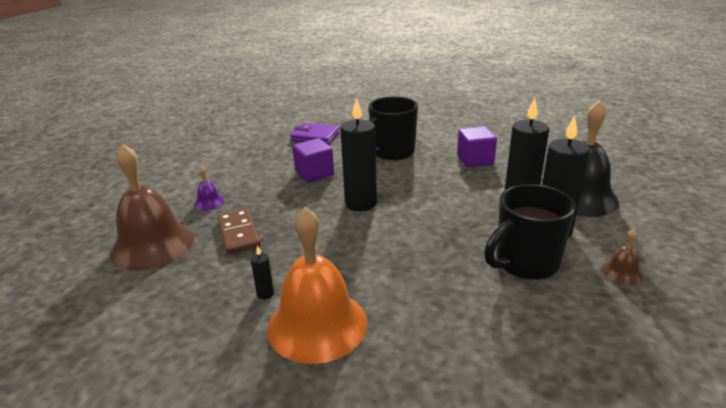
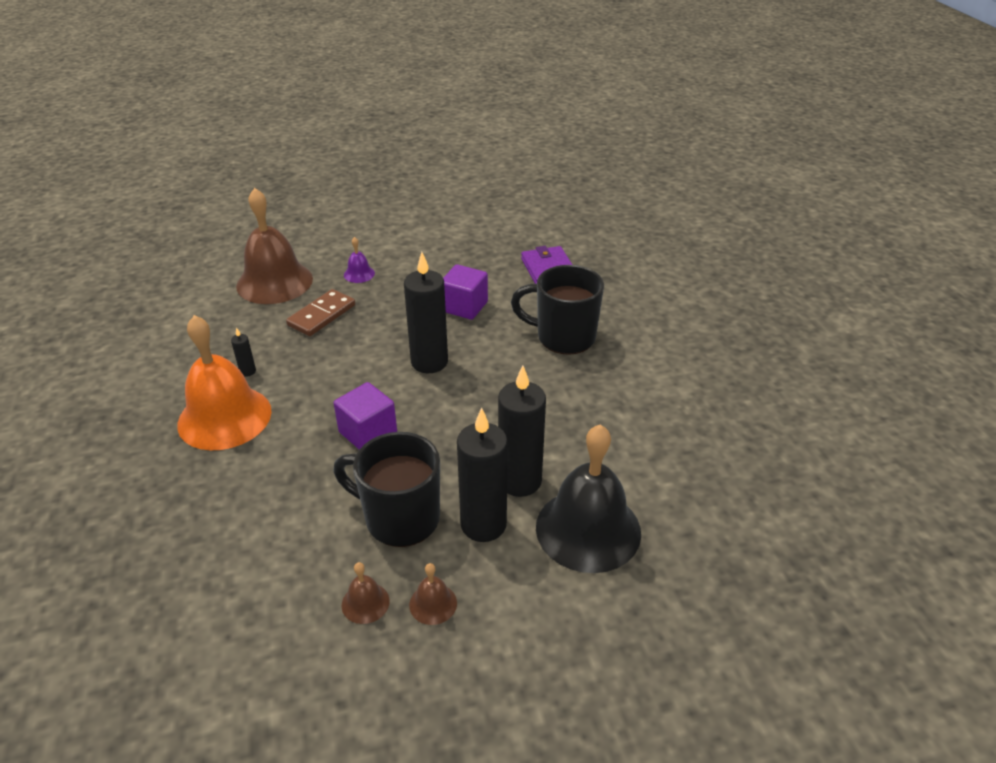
camera: 55 degrees right, 10 degrees up
(475, 160) = (608, 409): purple cube -> purple cube (368, 432)
(608, 303) = (365, 603): none -> brown bell

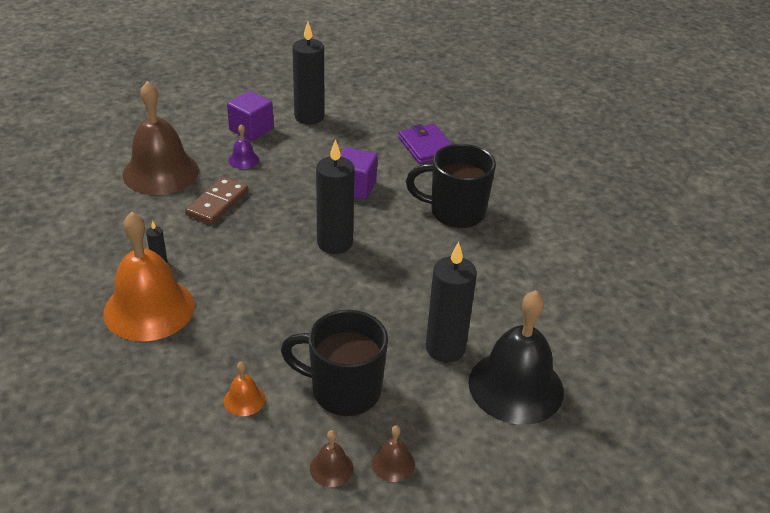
camera: 10 degrees left, 0 degrees up
(294, 519) = (244, 400): none -> orange bell
(368, 432) = (293, 314): purple cube -> purple cube (251, 129)
(483, 524) = (421, 390): black candle -> black candle (309, 117)

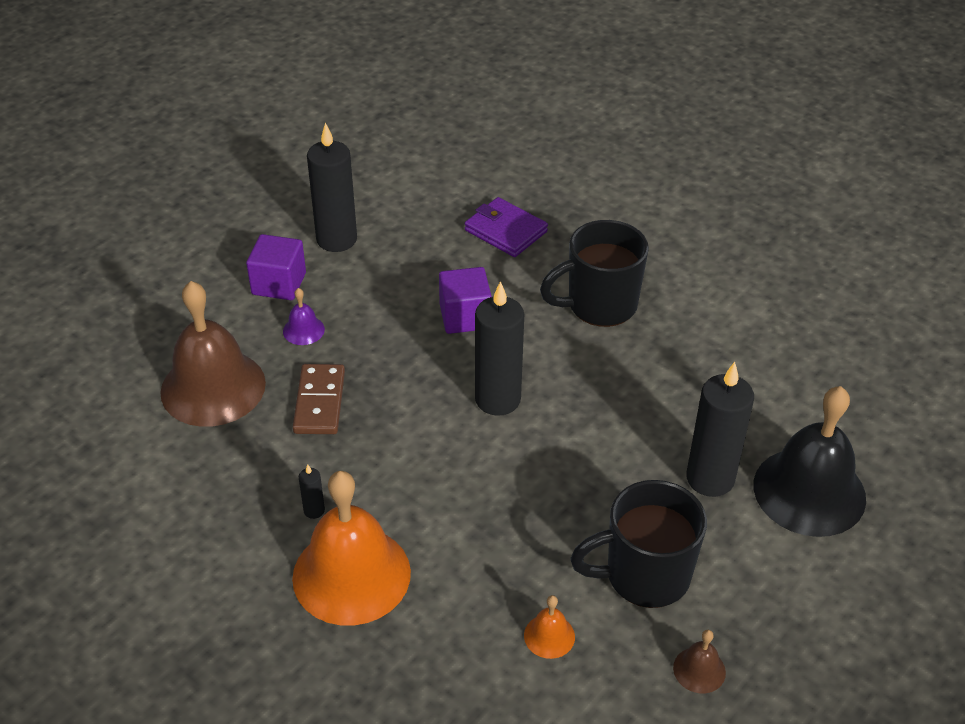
camera: 25 degrees left, 5 degrees up
(393, 463) = (755, 634): brown bell -> none

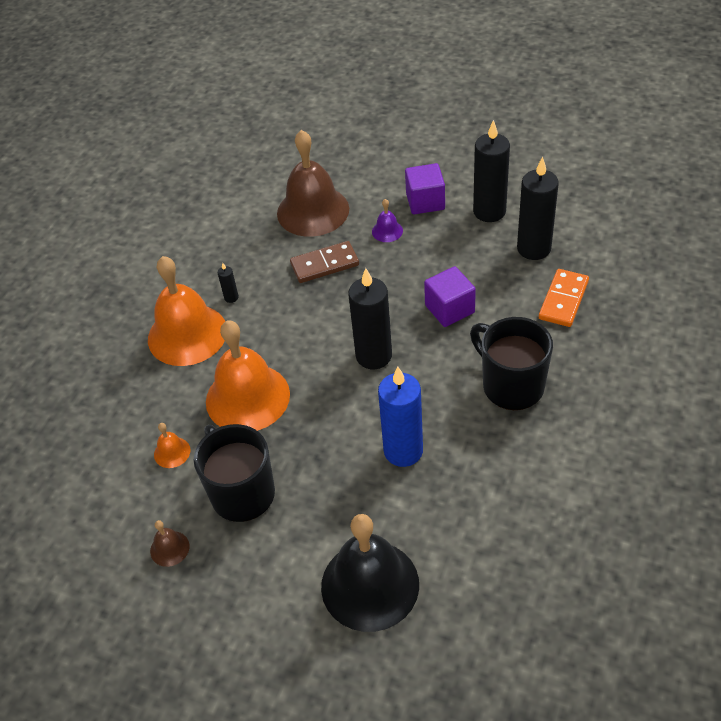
camera: 75 degrees right, 5 degrees up
(498, 534) = (247, 397): none -> orange bell
(506, 231) = (563, 300): purple wallet -> orange domino
(647, 414) = (403, 451): none -> blue candle
(710, 478) = (353, 511): black candle -> black candle (534, 248)

